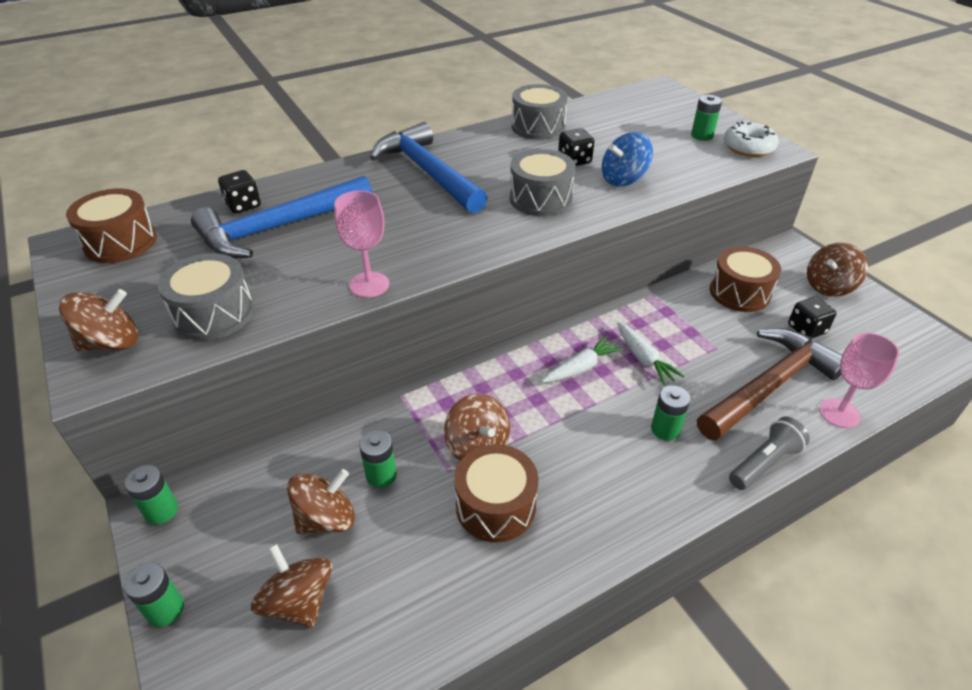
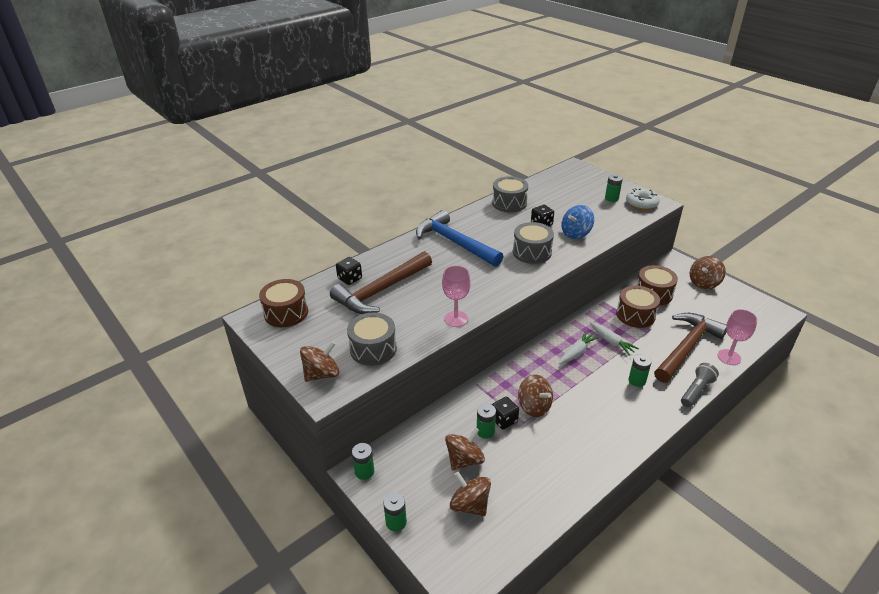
camera: 10 degrees left, 5 degrees down
(279, 228) = (381, 290): blue hammer -> brown hammer
(495, 506) = (558, 437): brown drum -> brown drum (635, 315)
(806, 329) = (698, 311): black dice -> black dice (504, 420)

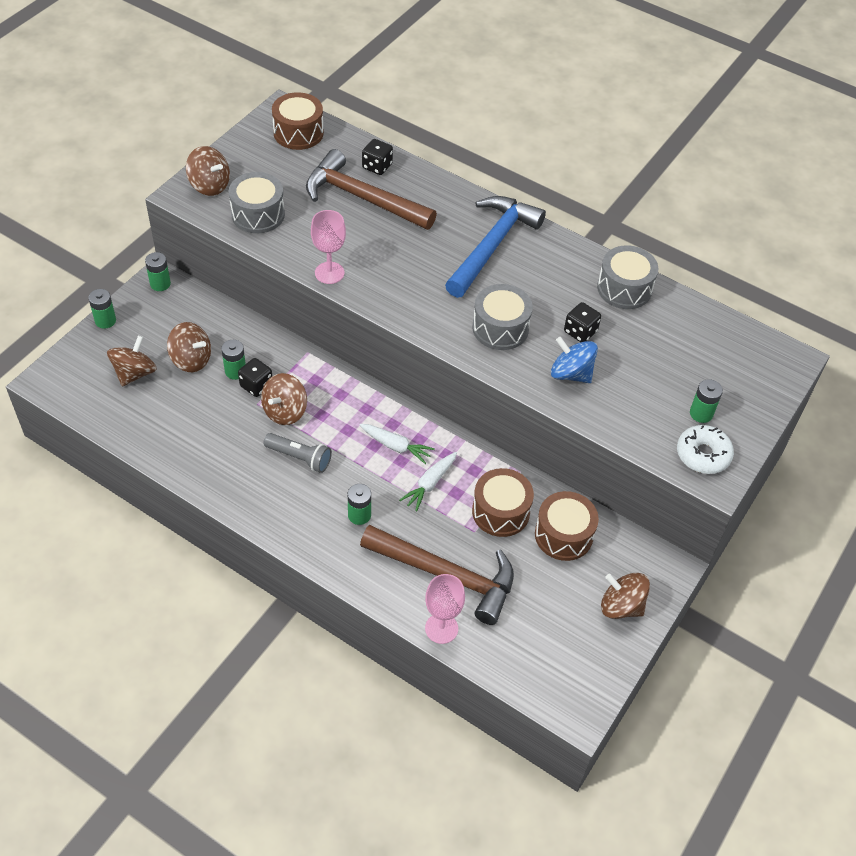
camera: 70 degrees right, 15 degrees up
(696, 390) = (359, 583): grey flashlight -> grey flashlight (300, 457)

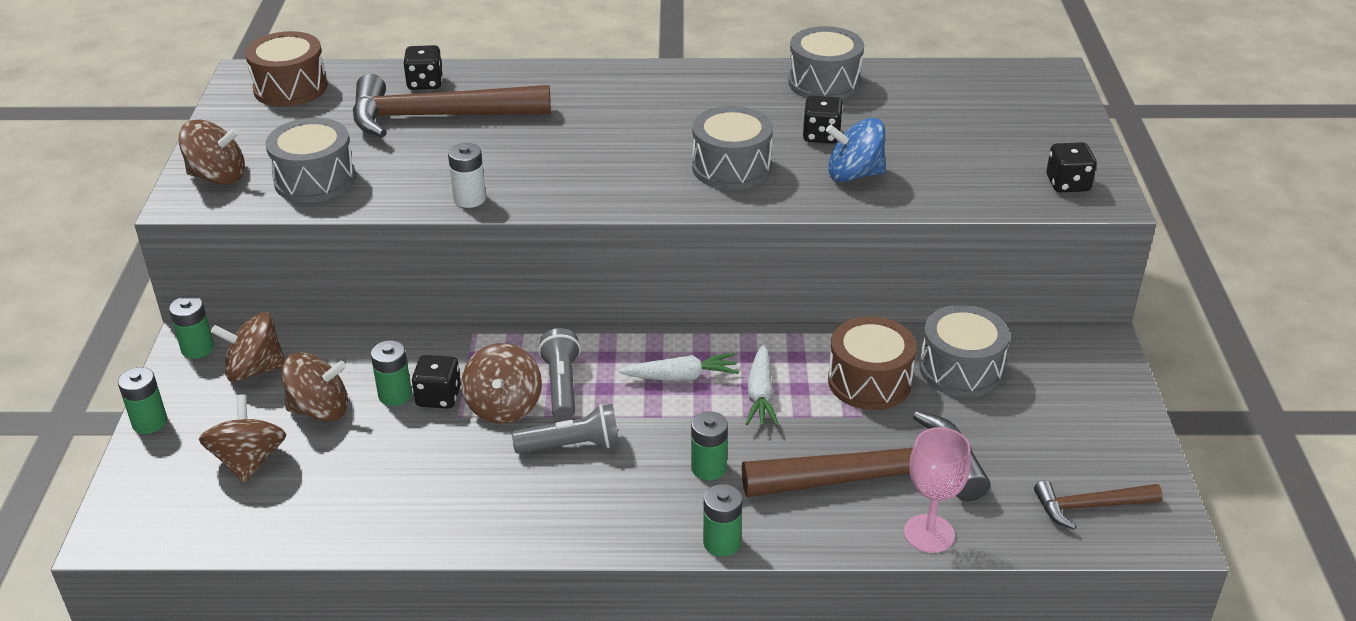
camera: 30 degrees left, 15 degrees down
(326, 415) = (561, 386): none -> grey flashlight
(329, 273) = (469, 199): pink goblet -> white battery
(492, 246) = (640, 101): blue hammer -> none
(550, 669) = (1090, 506): none -> brown hammer
(563, 535) = (960, 369): brown drum -> grey drum
(621, 606) = (1093, 404): brown spinning top -> brown spinning top (255, 370)
(701, 413) = (1024, 151): green battery -> green battery (722, 543)
(703, 454) = (1067, 184): white donut -> black dice

